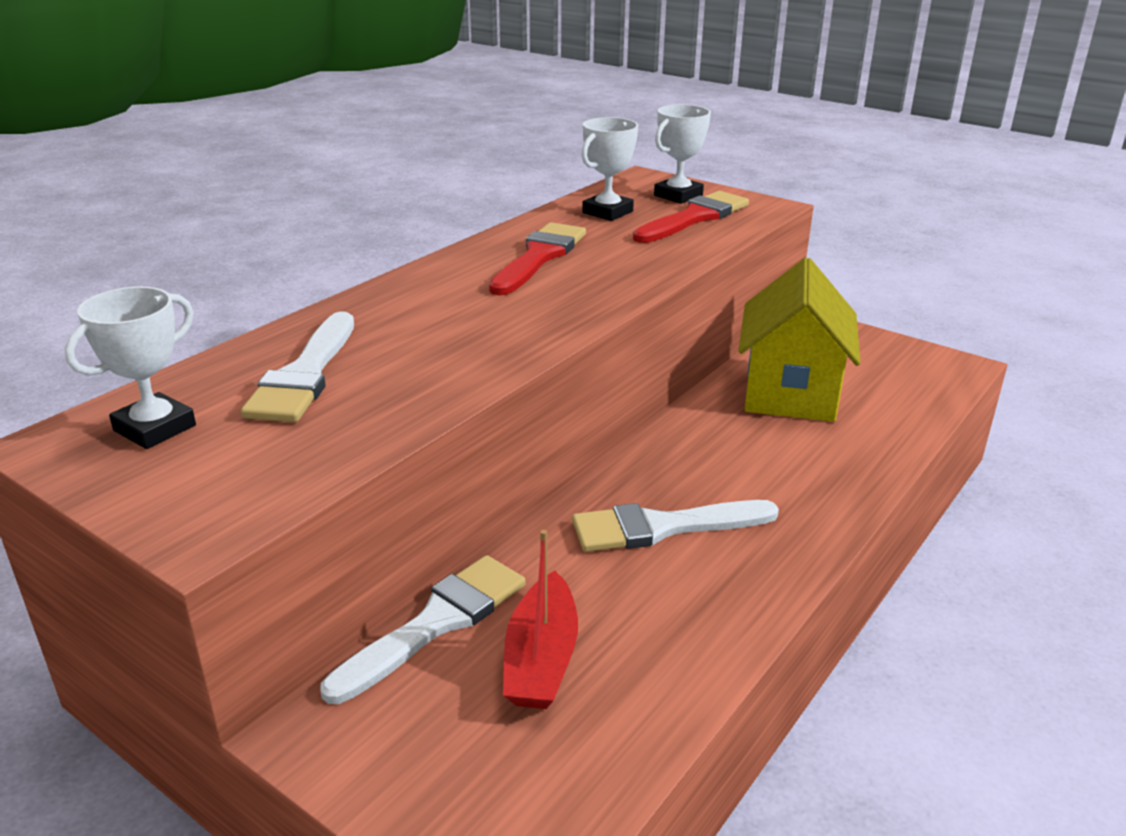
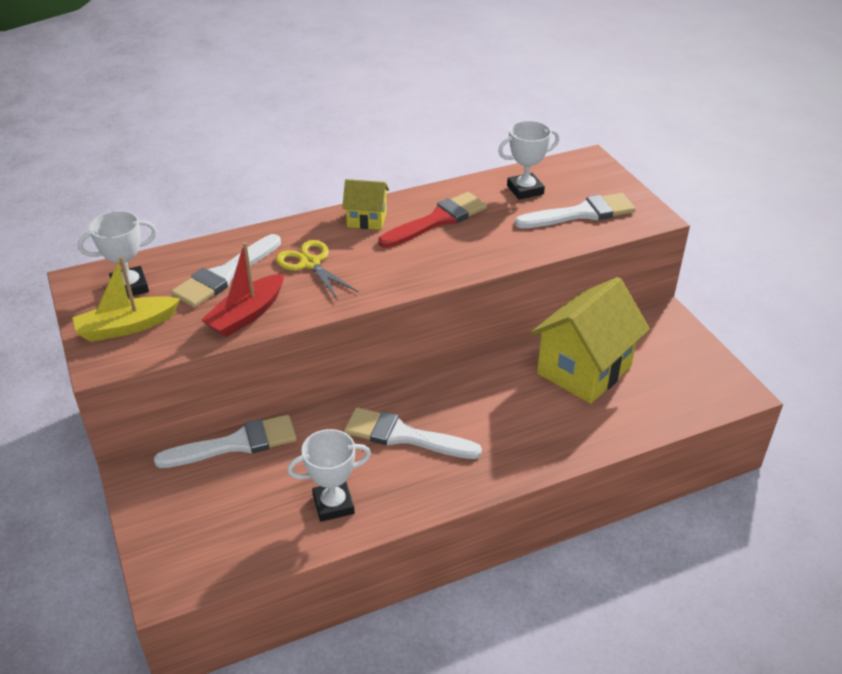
camera: 30 degrees right, 10 degrees up
(200, 477) = (127, 327): none -> yellow boat
(421, 332) = (310, 263): none -> yellow scissors
(447, 275) = (366, 219): none -> yellow house
(541, 658) = (269, 487): red boat -> red boat (247, 315)
(678, 195) = (594, 187): white trophy -> white trophy (333, 504)
(694, 218) = (581, 213): red brush -> white brush

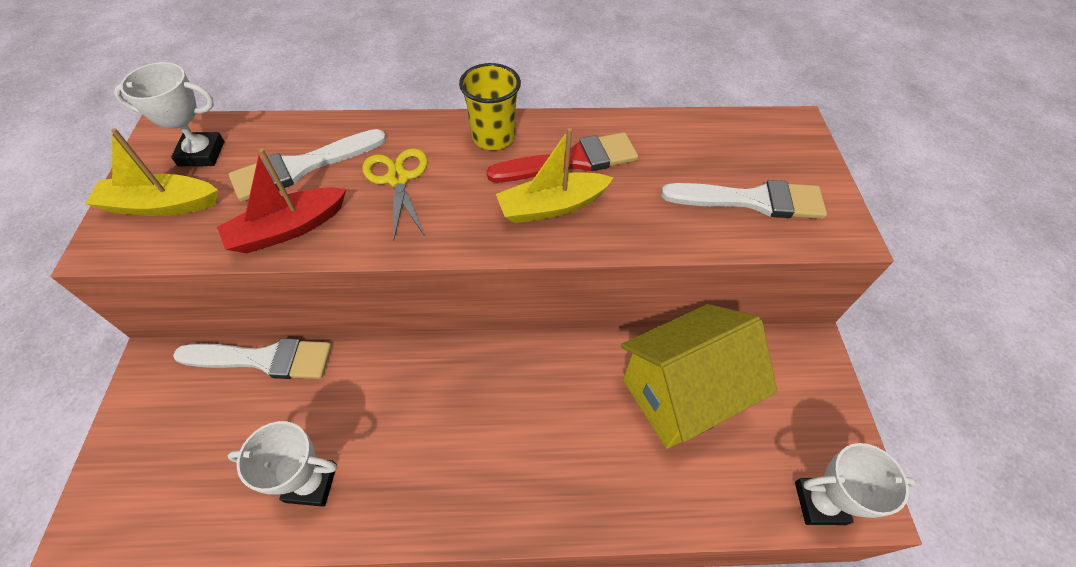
camera: 20 degrees right, 15 degrees up
(366, 219) = (493, 137): yellow house -> yellow cup
(404, 436) = (434, 414): white brush -> none
(440, 251) = (552, 206): none -> yellow boat
(525, 190) = (697, 147): white trophy -> white trophy (819, 502)

